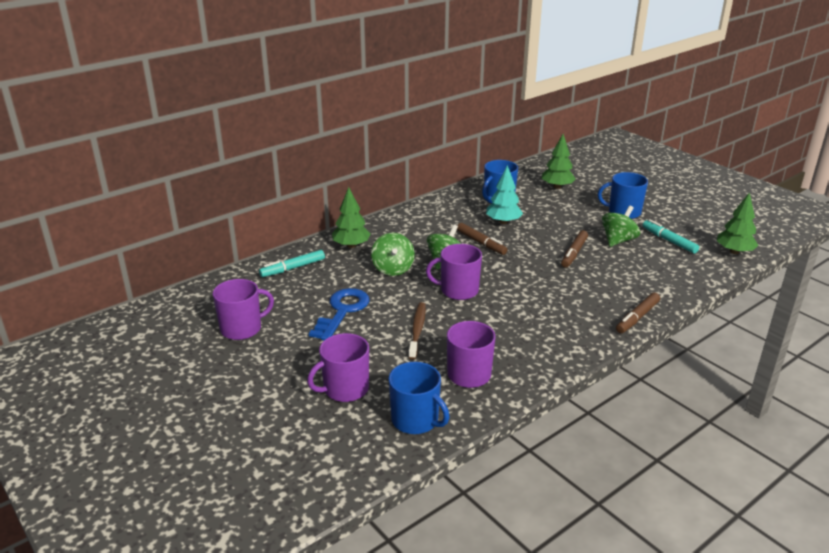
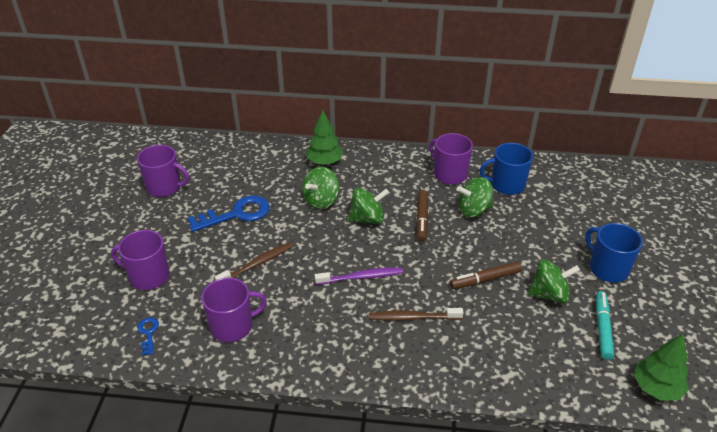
camera: 45 degrees right, 10 degrees up
(292, 268) = (260, 158): turquoise marker -> none
(416, 420) = (148, 333): blue mug -> blue key
(458, 290) = (336, 251): purple mug -> purple mug (449, 174)
(501, 295) = (361, 277): none -> purple toothbrush
(503, 222) = (473, 210): turquoise tree -> green spinning top
(557, 187) = (584, 202): green tree -> none
(570, 296) = (413, 317): none -> brown toothbrush
(637, 317) = (434, 379): brown marker -> none

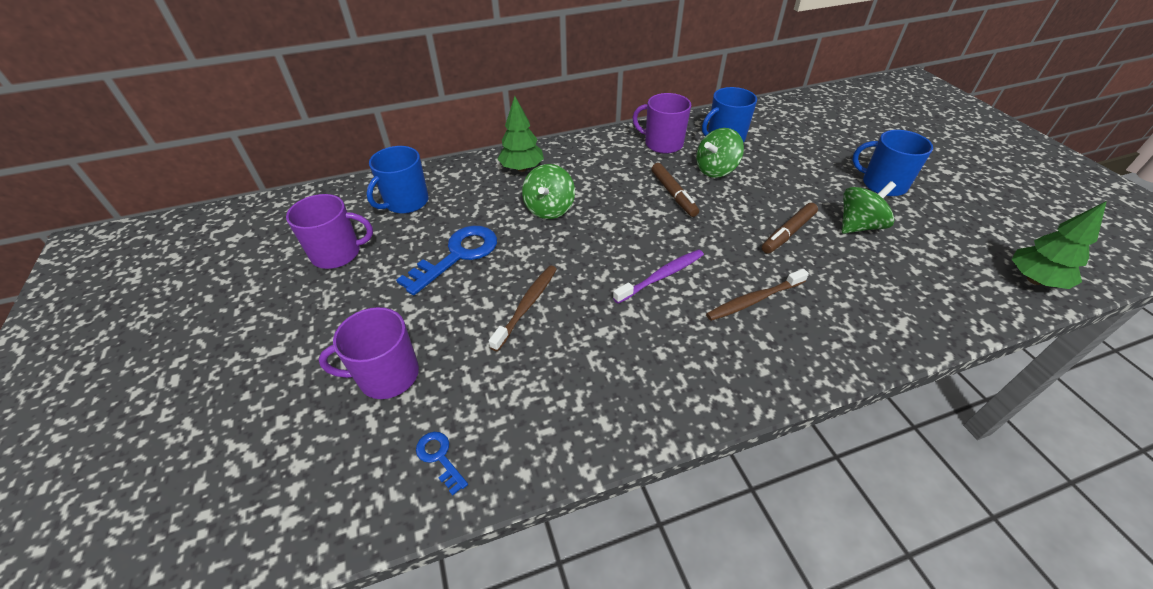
camera: 25 degrees left, 5 degrees up
(228, 163) = (406, 202): none -> blue mug
(232, 326) = (553, 397): purple mug -> none
(367, 219) = (616, 212): green spinning top -> none
(602, 328) = (934, 241): turquoise marker -> none

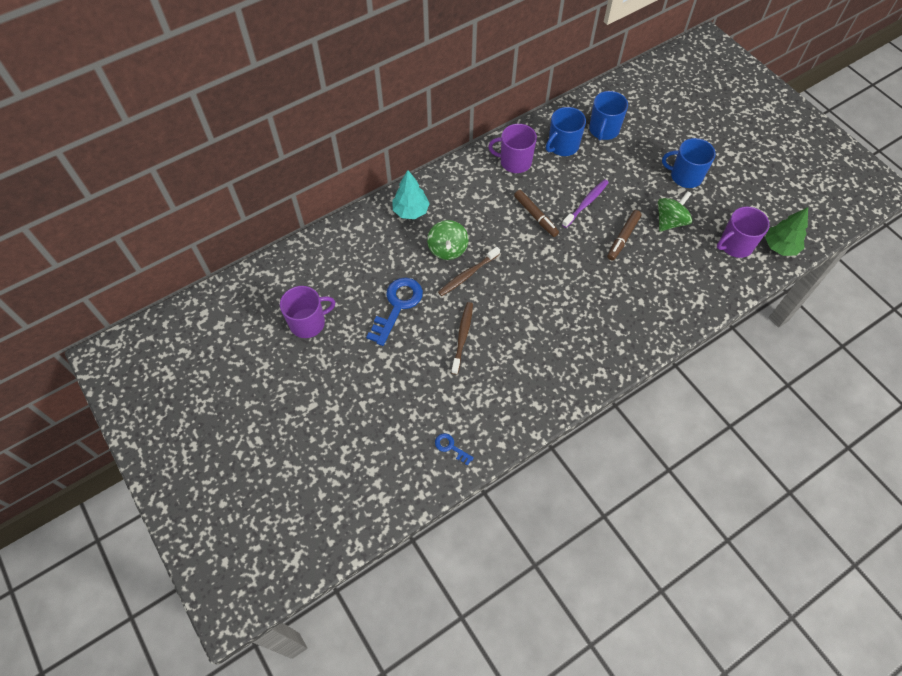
camera: 15 degrees left, 15 degrees up
(387, 375) = (394, 406): purple mug -> purple mug (735, 245)
(406, 202) = (334, 264): blue mug -> blue mug (603, 130)
(522, 168) = (411, 211): green tree -> turquoise tree
(661, 276) = (544, 294): purple toothbrush -> purple toothbrush (586, 203)
(716, 170) = (562, 184): green spinning top -> none
(754, 300) = (608, 300): brown toothbrush -> brown toothbrush (468, 274)

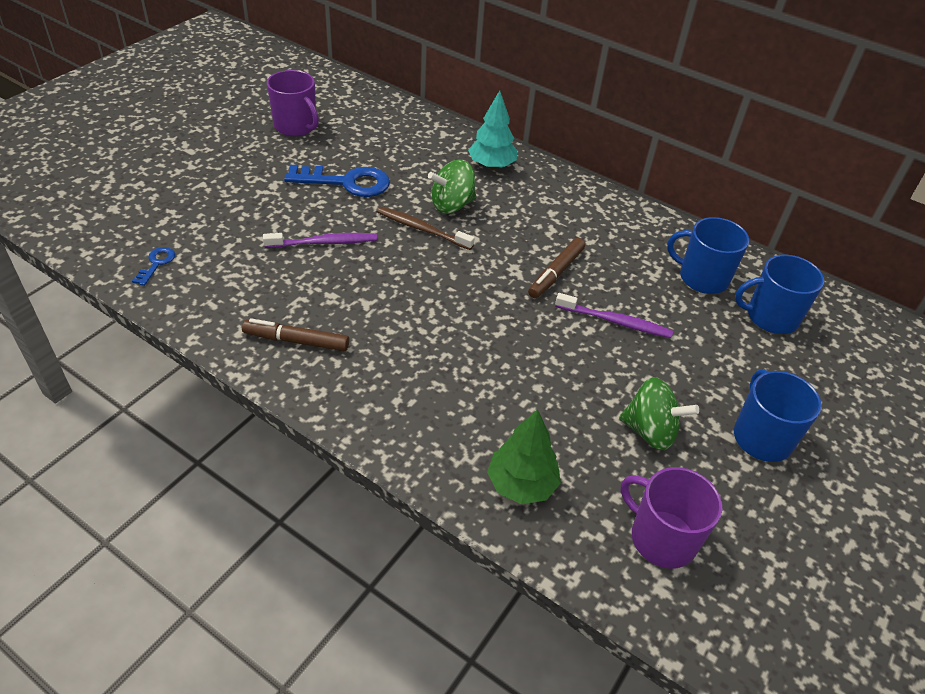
camera: 65 degrees right, 15 degrees down
(462, 337) = (323, 243): brown toothbrush -> purple toothbrush
(514, 162) = (635, 236): purple mug -> none
(623, 238) = (578, 375): brown marker -> brown marker (296, 341)
(780, 247) = (706, 619): green tree -> green tree (521, 484)

